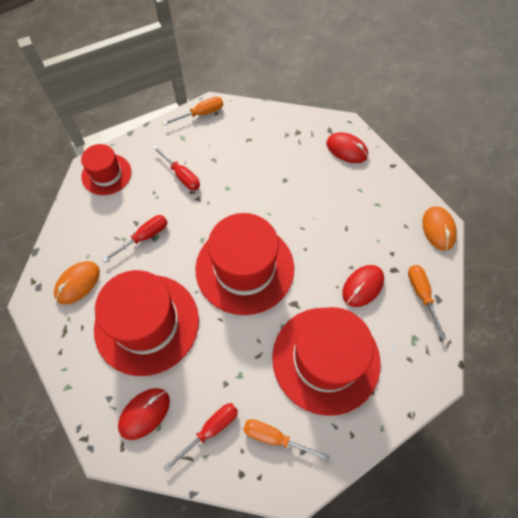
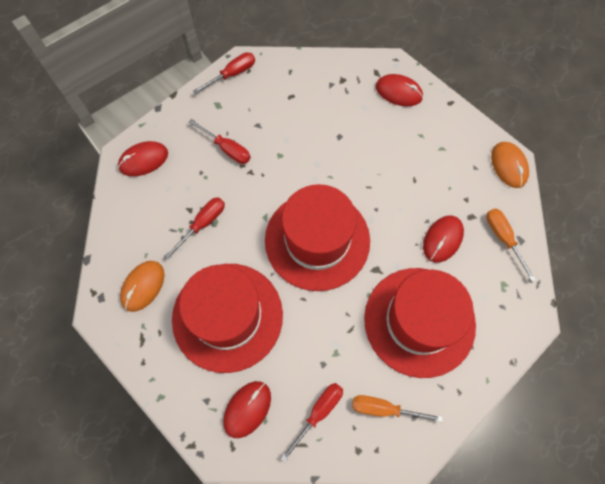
camera: 10 degrees left, 5 degrees up
(106, 174) = (143, 160): red hat -> red mouse
(201, 114) = (232, 74): orange screwdriver -> red screwdriver

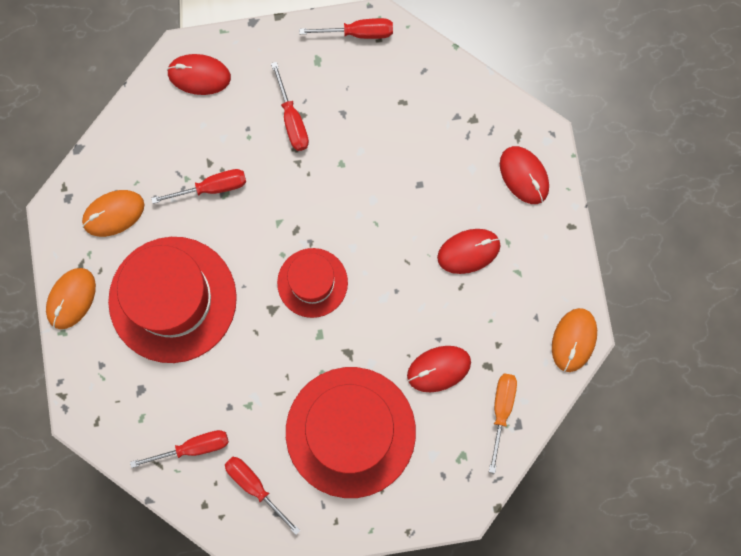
camera: 35 degrees right, 10 degrees up
(150, 367) = (71, 299): none -> orange mouse
(247, 409) = (132, 398): red mouse -> red mouse (468, 251)
(317, 240) = (312, 282): red hat -> red hat, size x0.55
(384, 409) = (255, 486): orange screwdriver -> red screwdriver

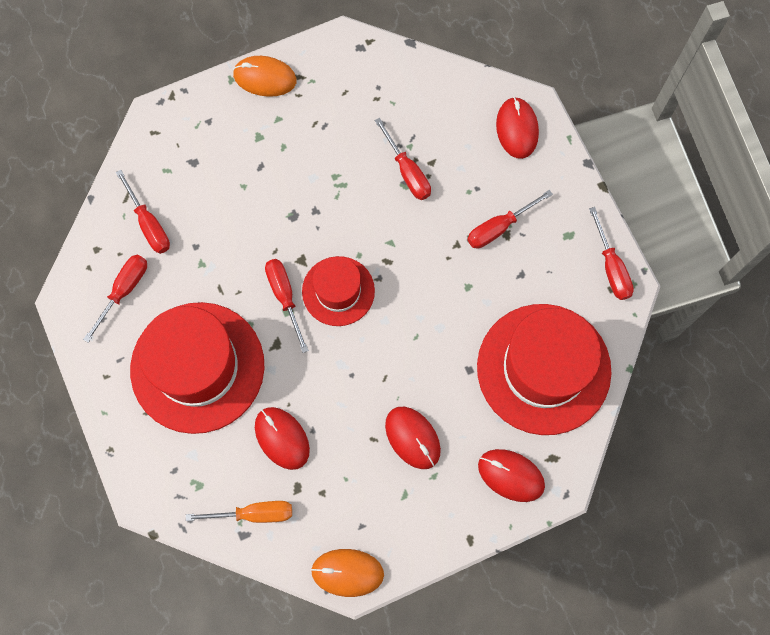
camera: 75 degrees right, 5 degrees down
(113, 214) = (356, 91): orange mouse -> none
(172, 299) = (287, 166): red hat -> red hat (543, 369)
(304, 334) = (284, 297): none -> red screwdriver
(524, 175) = (511, 475): red mouse -> red mouse turned 75 degrees clockwise

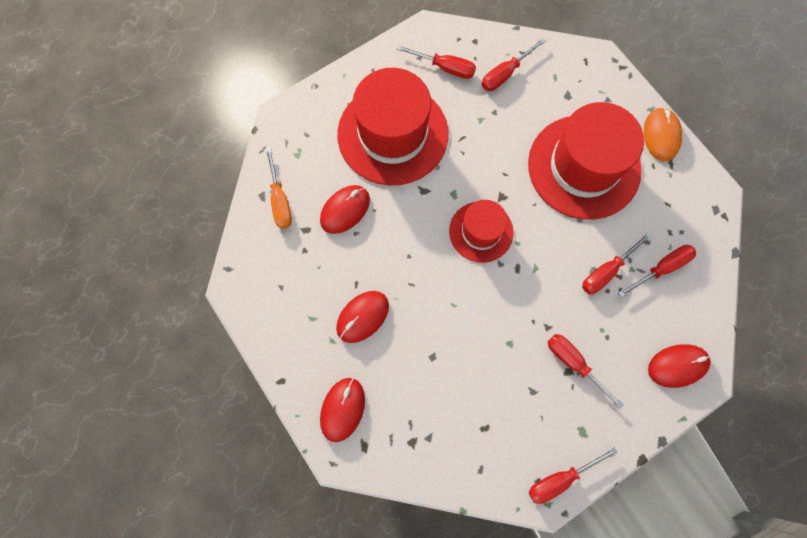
camera: 80 degrees right, 0 degrees up
(284, 297) = (466, 189): red screwdriver -> red screwdriver (661, 268)
(347, 572) = (241, 282): orange mouse -> none
(543, 369) = (446, 425): red hat -> red hat (584, 167)

